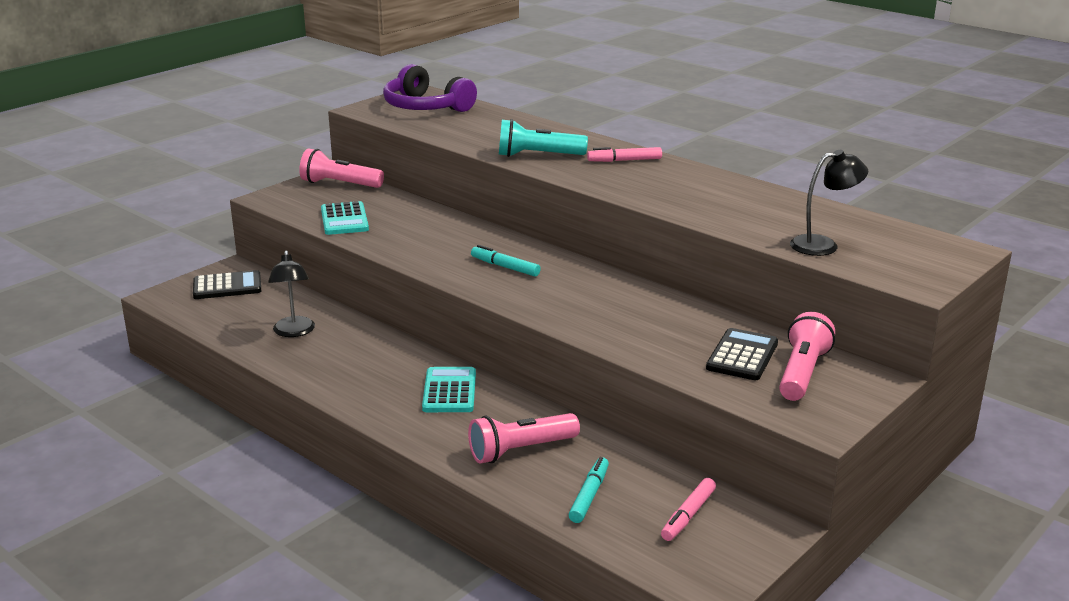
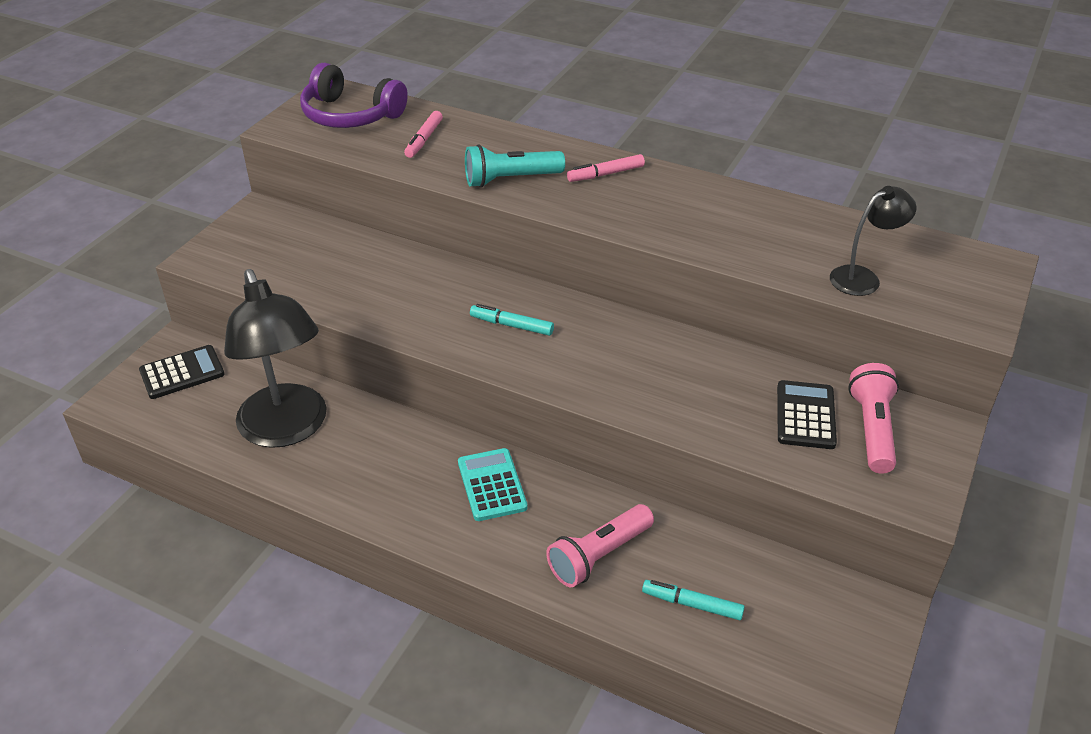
camera: 15 degrees left, 15 degrees up
(294, 332) = (287, 429): black lamp -> black lamp, size x1.96
(339, 184) = (274, 223): pink flashlight -> none
(344, 219) = (303, 279): turquoise calculator -> none
(589, 495) = (692, 604): turquoise marker -> turquoise marker turned 75 degrees counterclockwise
(688, 515) = (797, 610): pink marker -> pink marker (424, 140)

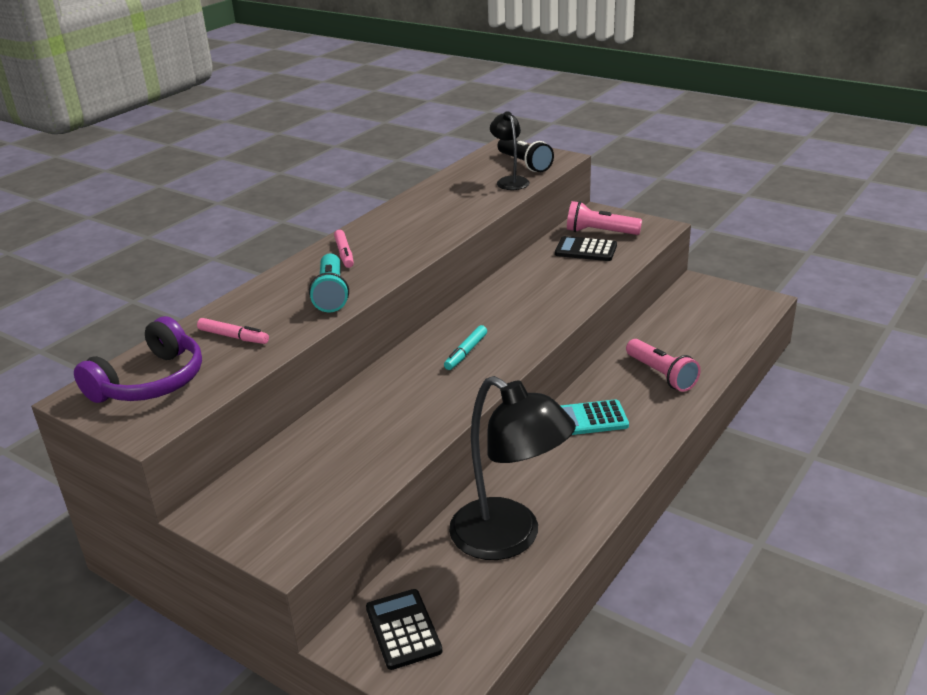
camera: 80 degrees left, 10 degrees down
(287, 429) = (509, 538): black lamp -> black lamp turned 60 degrees clockwise
(692, 604) = (700, 343): turquoise marker -> none
(934, 287) = (524, 164): none -> black flashlight

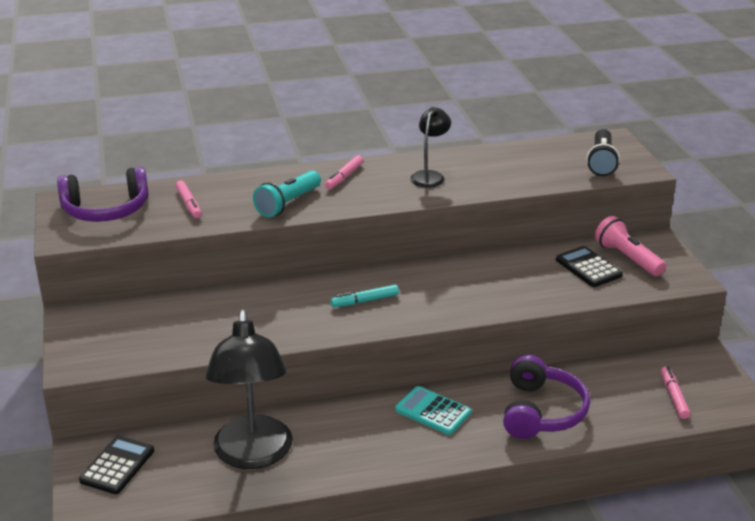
camera: 40 degrees right, 0 degrees up
(510, 181) = (562, 172): black lamp -> black lamp (430, 176)
(661, 375) = (541, 412): pink flashlight -> purple headphones
(721, 318) = (674, 396): none -> pink marker

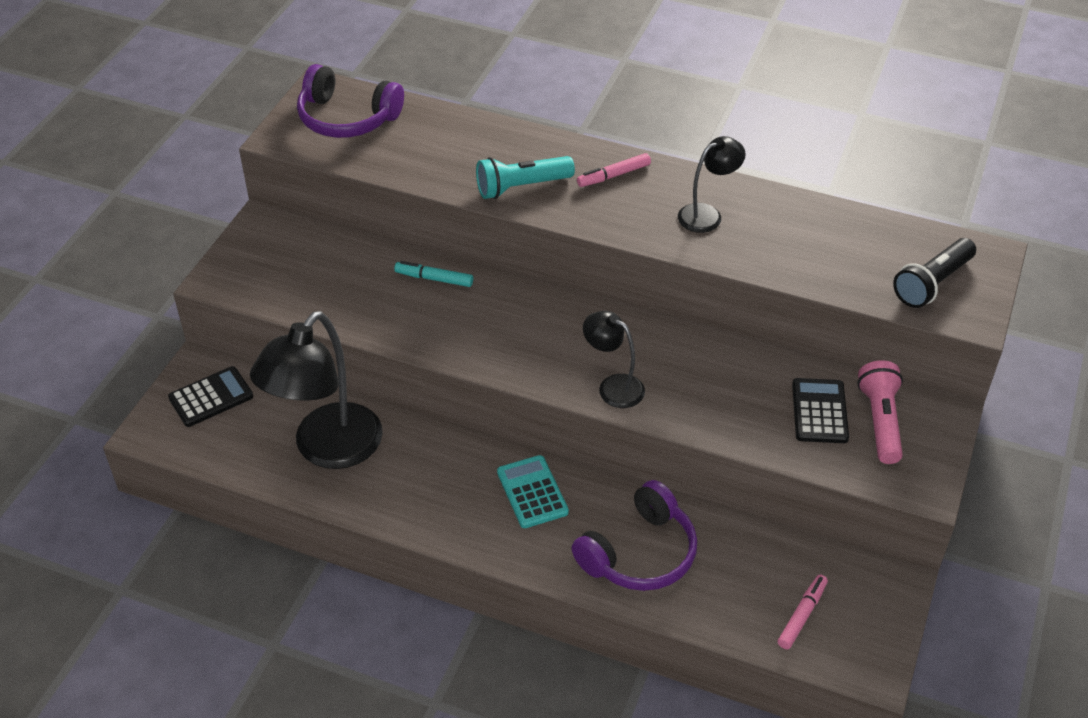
camera: 35 degrees right, 15 degrees up
(189, 204) = (427, 144): pink marker -> none
(365, 301) = (536, 336): turquoise marker -> turquoise marker (434, 279)
(449, 307) = (613, 386): none -> black lamp

